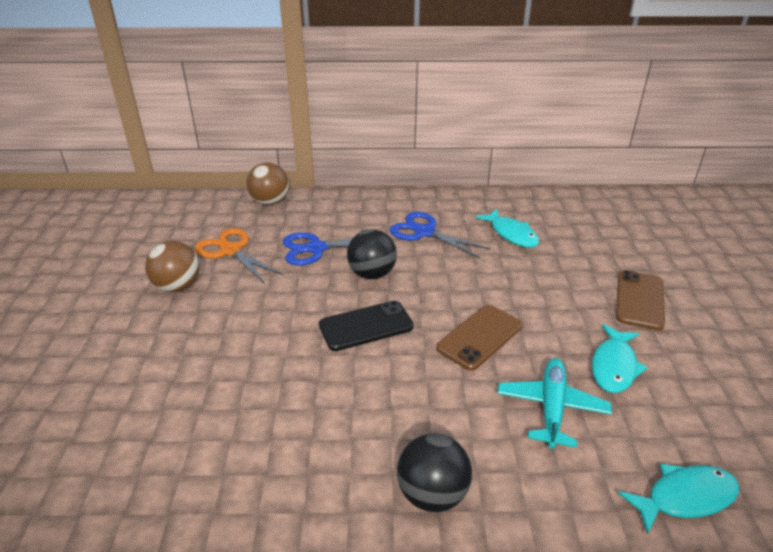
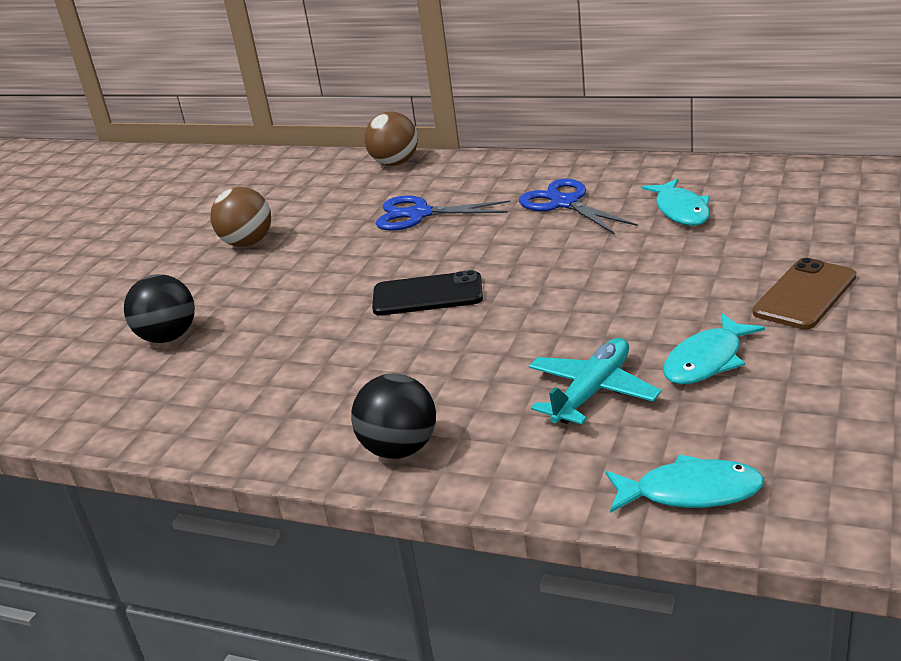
camera: 25 degrees right, 5 degrees down
(231, 251) = (322, 212): orange scissors -> none
(372, 274) = (468, 244): black ball -> black ball (168, 337)
(479, 337) = (555, 316): brown phone -> none

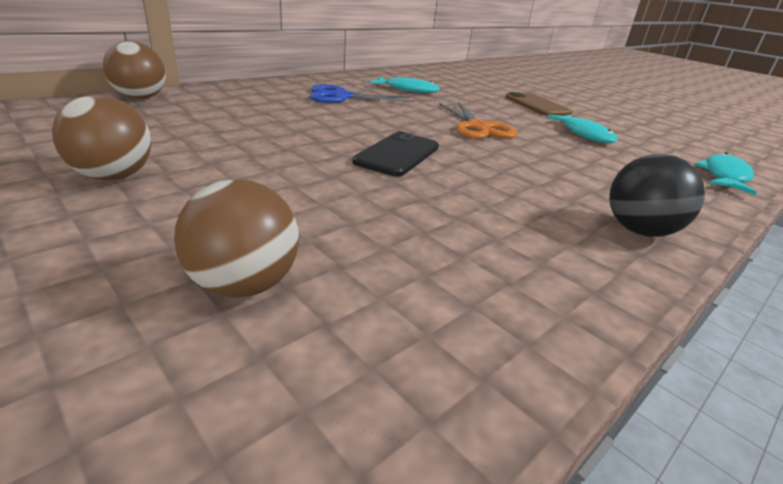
camera: 70 degrees left, 0 degrees up
(168, 337) = (243, 285): black ball -> brown ball
(419, 214) = (256, 119): blue scissors -> none
(592, 392) = (597, 161): turquoise plane -> none
(594, 296) = (478, 127): none -> orange scissors

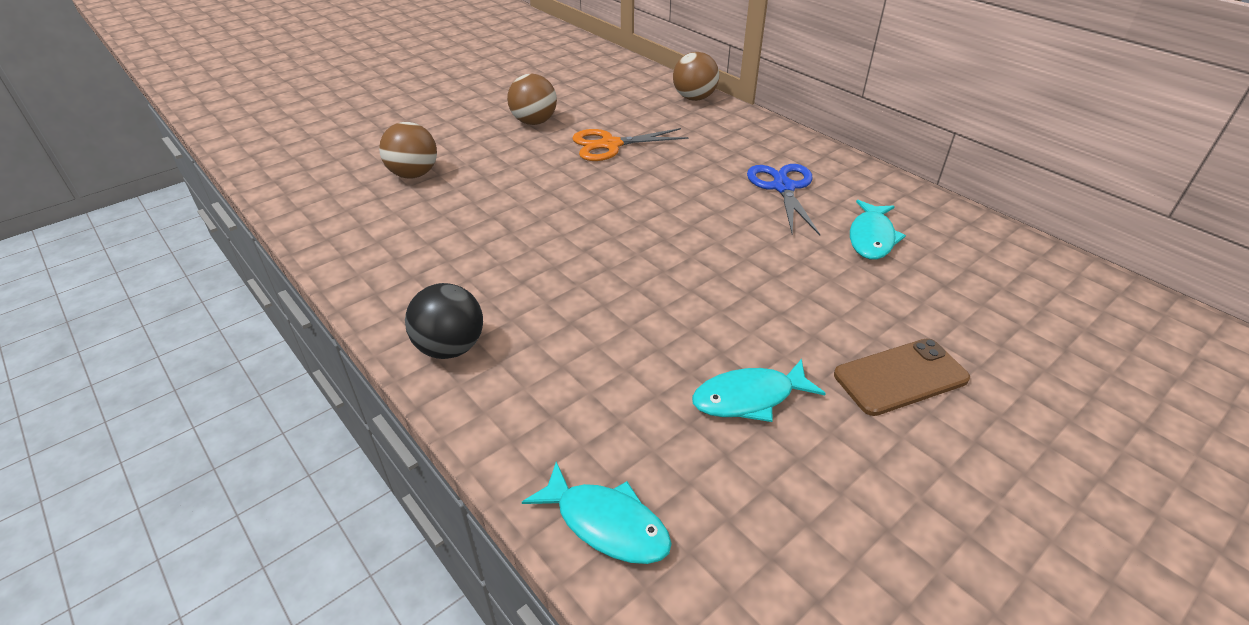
camera: 95 degrees right, 10 degrees up
(397, 154) = (603, 222): black phone -> none
(478, 127) = (720, 285): orange scissors -> orange scissors (610, 145)

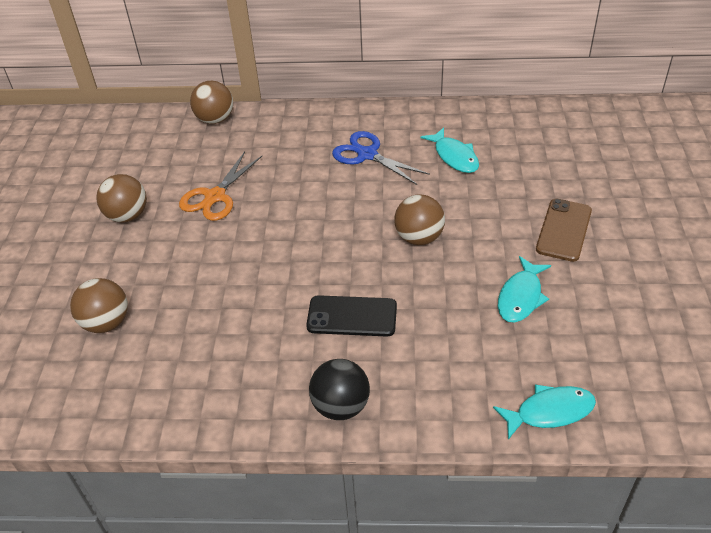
camera: 45 degrees left, 5 degrees up
(569, 292) = (352, 316): none -> black phone
(727, 277) = (419, 237): none -> brown ball

